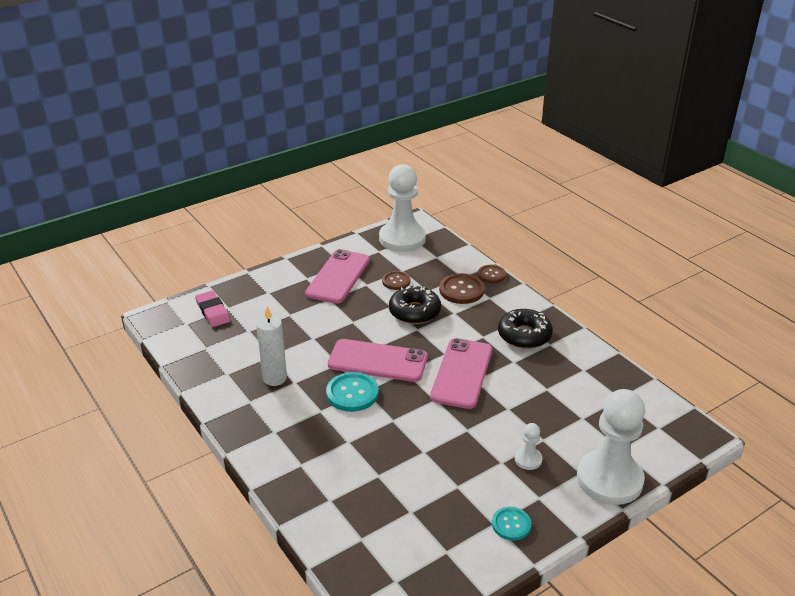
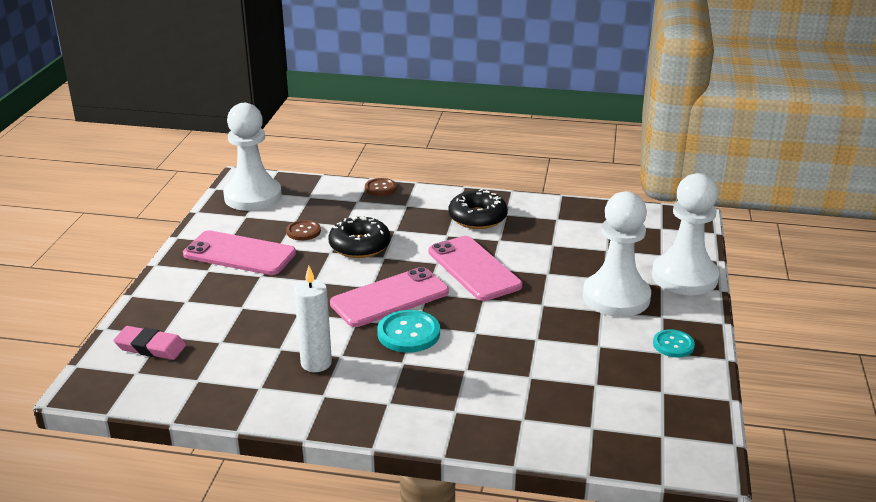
camera: 45 degrees left, 5 degrees down
(338, 277) = (239, 254): pink phone -> pink phone turned 45 degrees counterclockwise
(461, 290) = (374, 211): brown button -> none
(528, 459) = (616, 297): white pawn -> white pawn, size x2.33

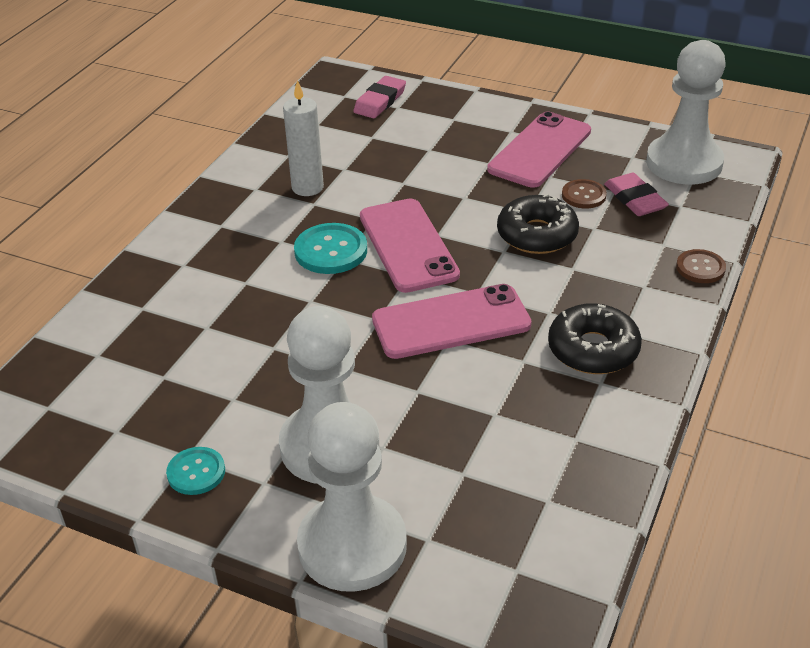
camera: 105 degrees right, 10 degrees up
(304, 212) = (635, 199): none -> pink eraser

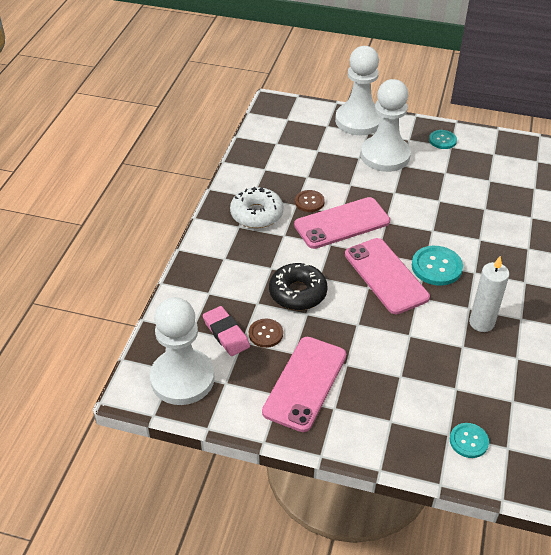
camera: 170 degrees right, 5 degrees up
(380, 101) = (468, 441): pink eraser -> turquoise button
(593, 349) = (256, 214): black donut -> white donut
(700, 268) = (185, 275): brown button -> brown button (309, 202)

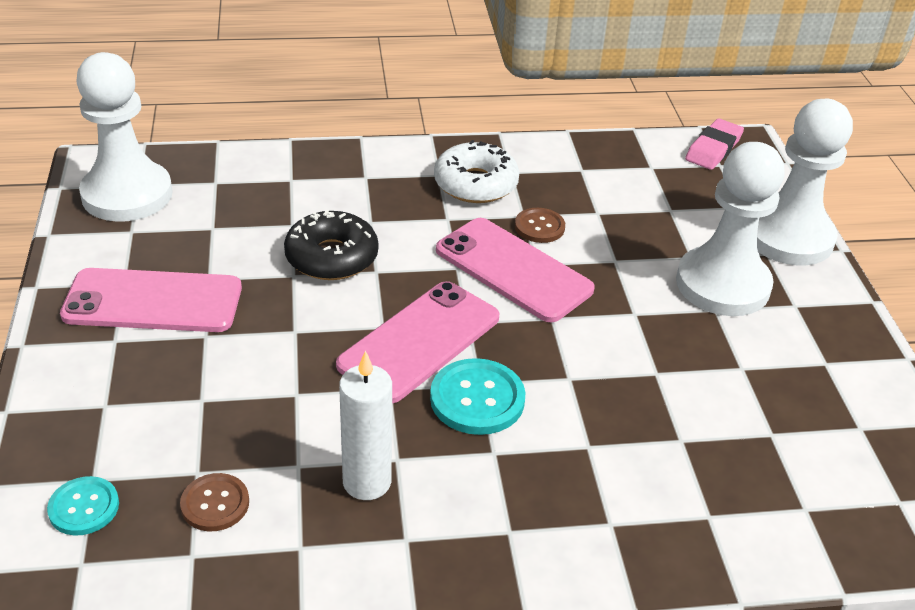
camera: 65 degrees right, 5 degrees down
(226, 333) = (221, 211): pink eraser -> pink eraser (713, 149)
(265, 334) = (235, 245): brown button -> brown button (215, 504)
(442, 140) = (833, 348): turquoise button -> none

